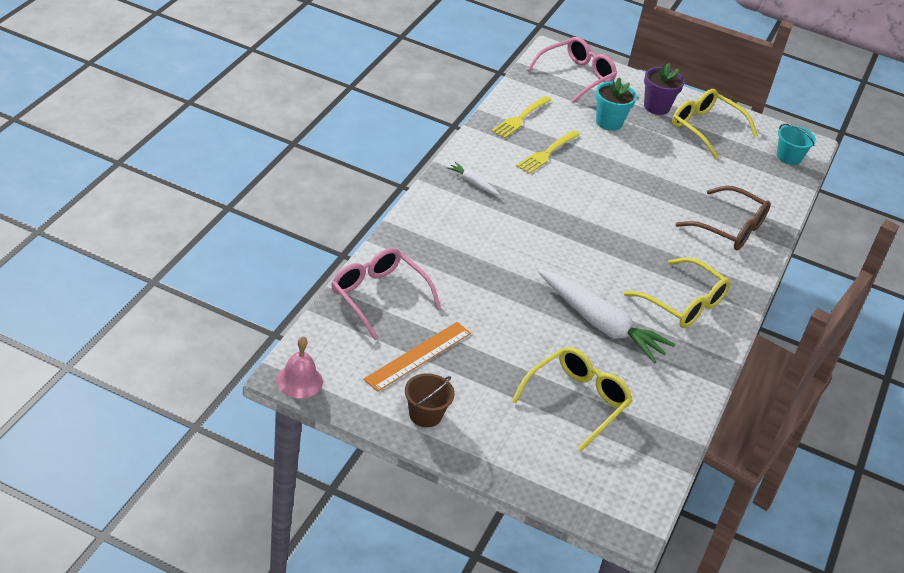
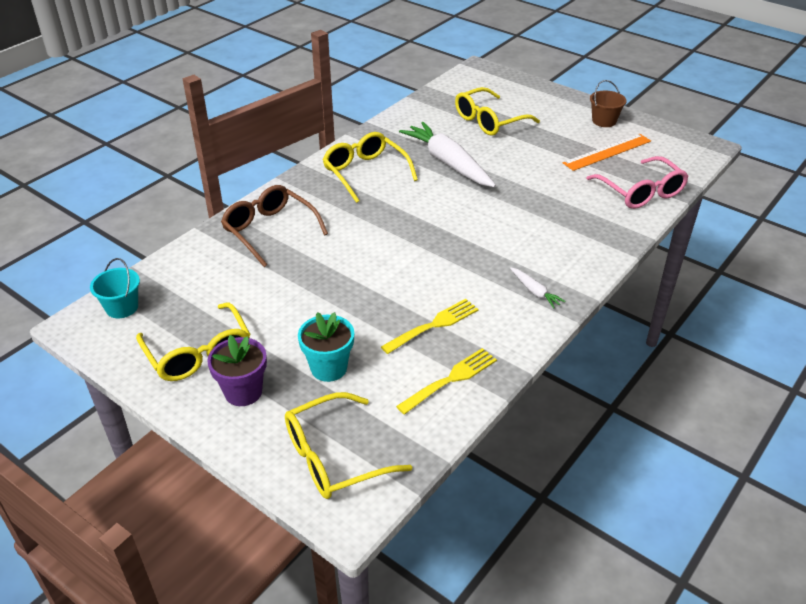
camera: 160 degrees left, 0 degrees up
(299, 381) = (699, 143): pink bell -> none
(576, 76) = (334, 457): pink glasses -> yellow glasses

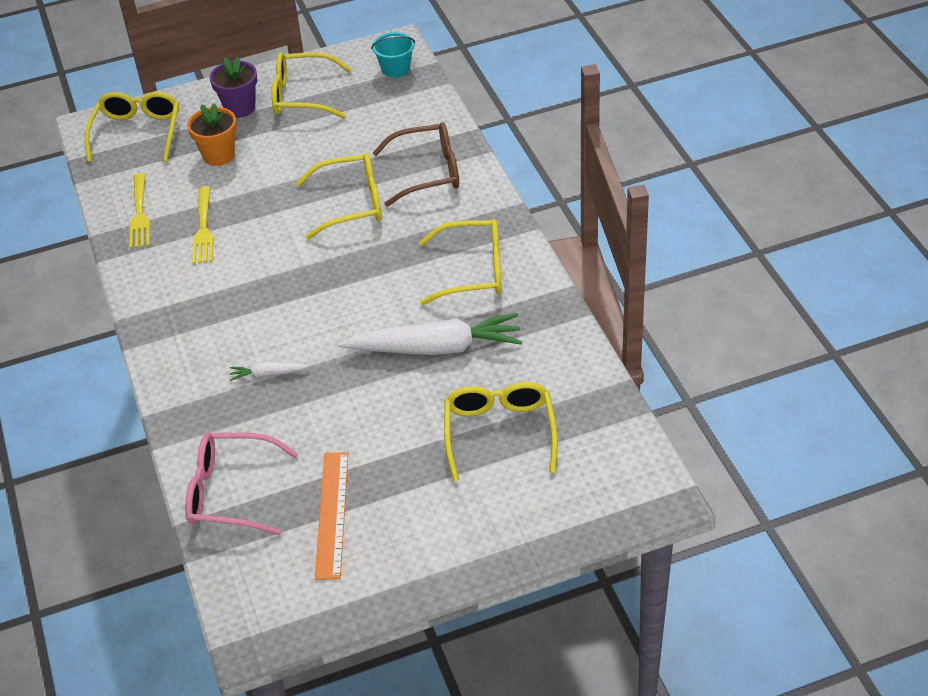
camera: 125 degrees right, 5 degrees up
(329, 368) = (219, 155): turquoise flower pot -> orange flower pot
(336, 254) = (352, 204): none -> yellow glasses
(535, 291) = (176, 312): white carrot -> white carrot (268, 374)
(604, 121) = (403, 560): brown bucket -> none

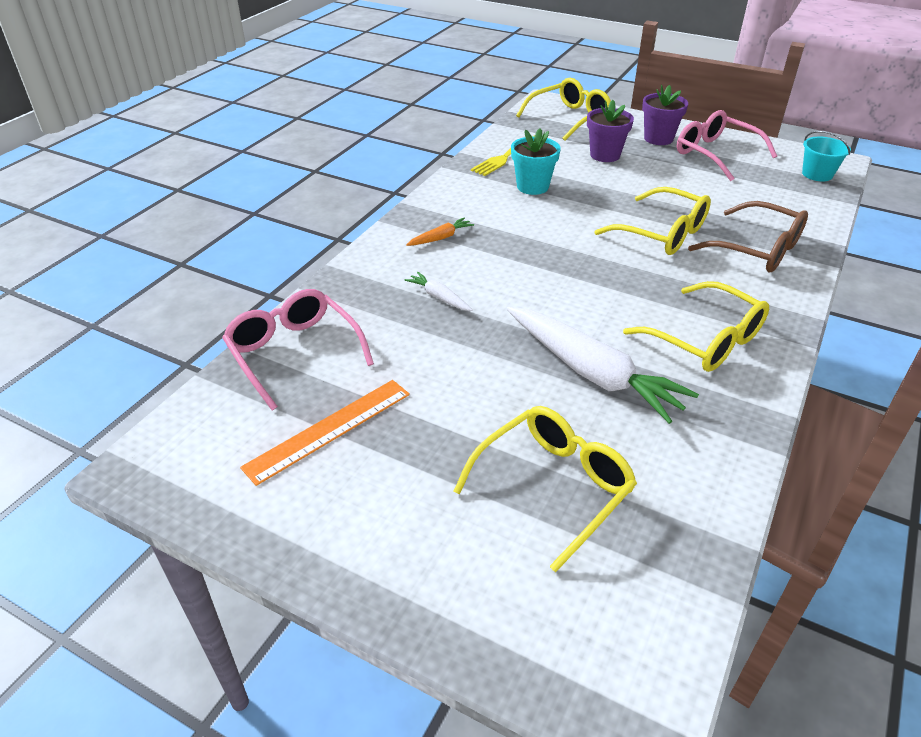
camera: 45 degrees right, 5 degrees down
(198, 327) = (440, 238): none -> orange carrot
(203, 228) = (532, 186): yellow fork -> turquoise flower pot
(219, 155) = (605, 155): orange flower pot -> purple flower pot
(302, 96) = (715, 154): yellow glasses -> pink glasses

